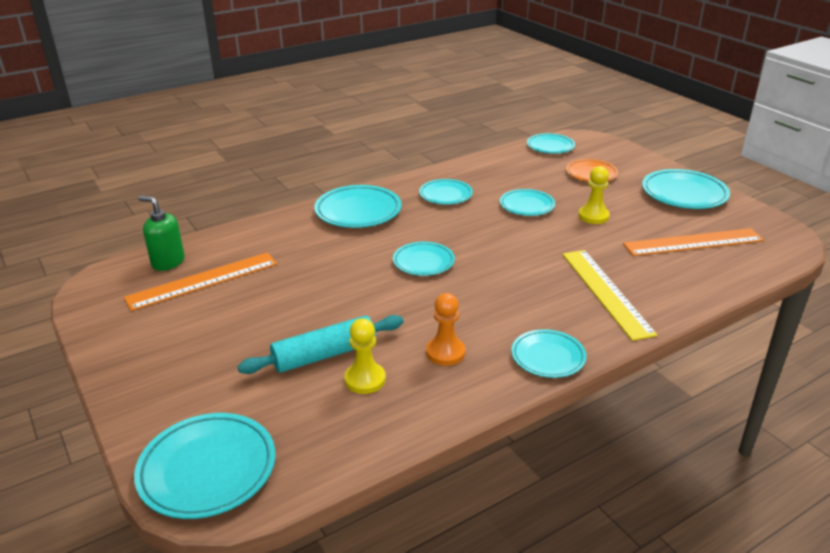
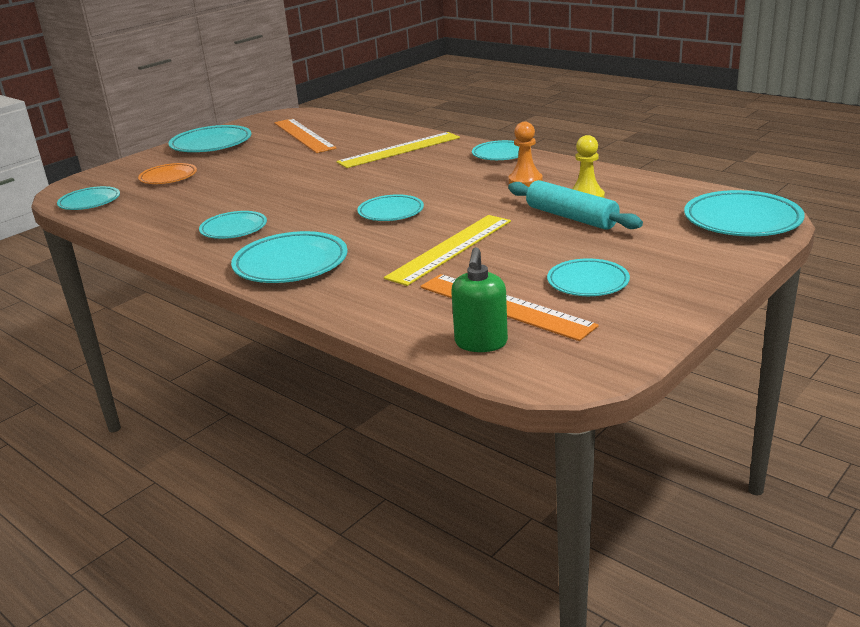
camera: 105 degrees left, 5 degrees down
(320, 277) = (450, 248): none -> yellow ruler
(527, 206) = (251, 192): turquoise plate -> turquoise plate (588, 282)
(593, 216) = (267, 167): yellow pawn -> none

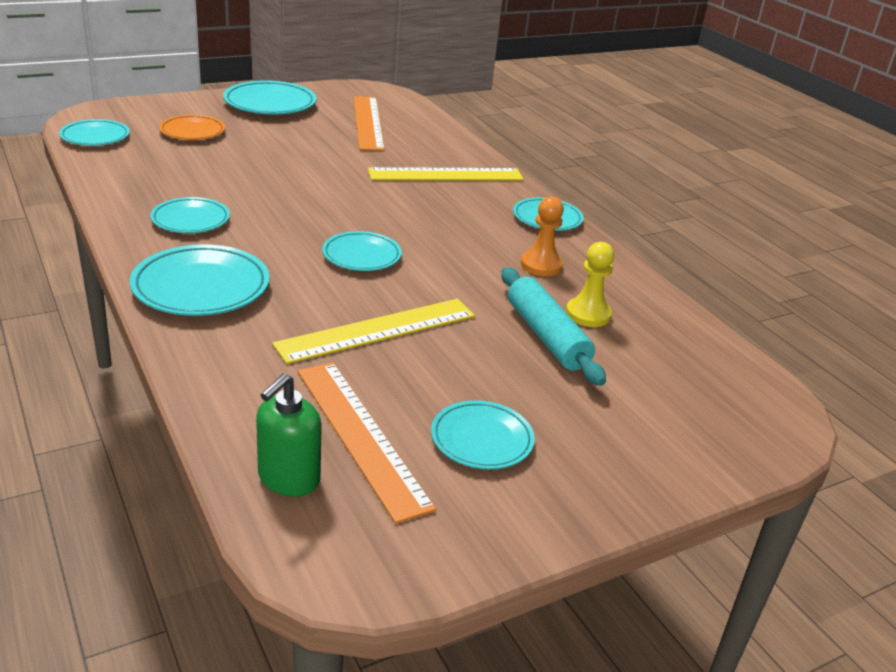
camera: 15 degrees right, 5 degrees up
(742, 220) = (744, 419): turquoise plate -> none

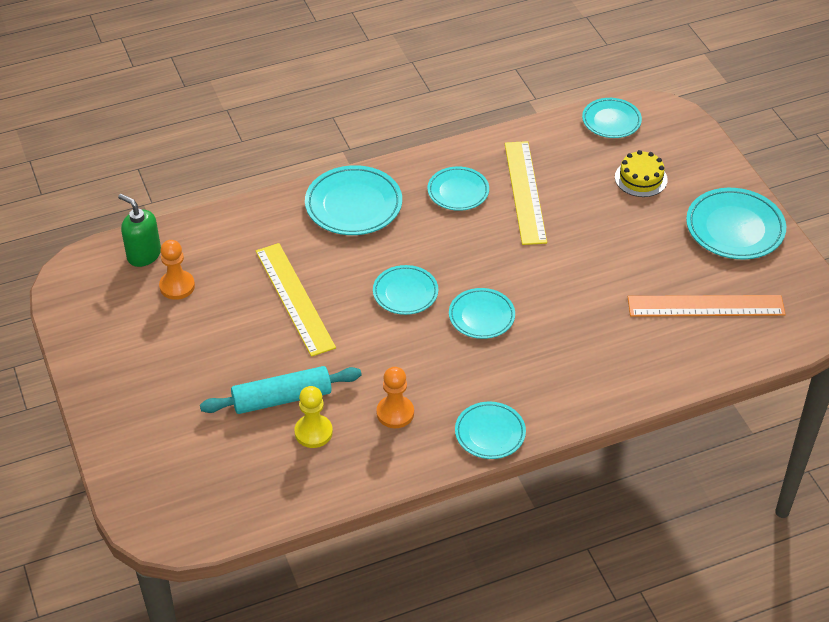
camera: 100 degrees right, 15 degrees up
(192, 132) = (641, 178): orange plate -> yellow cake
(360, 436) = (177, 286): orange ruler -> orange pawn
(446, 175) = (579, 362): yellow ruler -> yellow ruler (525, 192)
(481, 439) = (165, 344): turquoise plate -> turquoise plate (481, 316)

